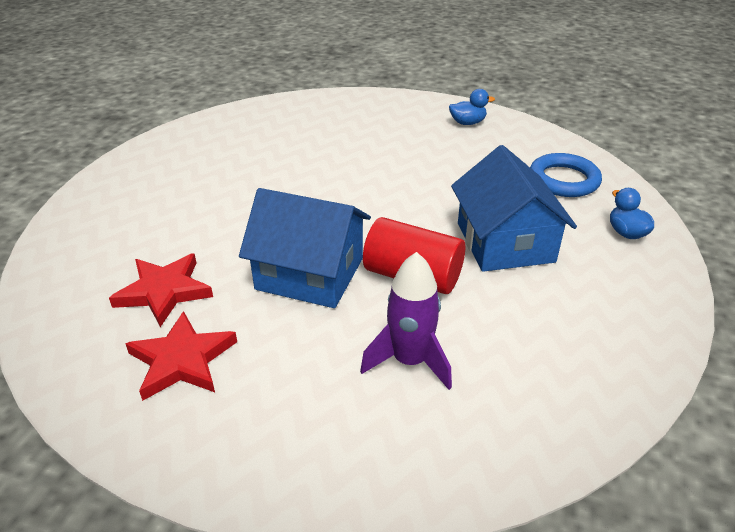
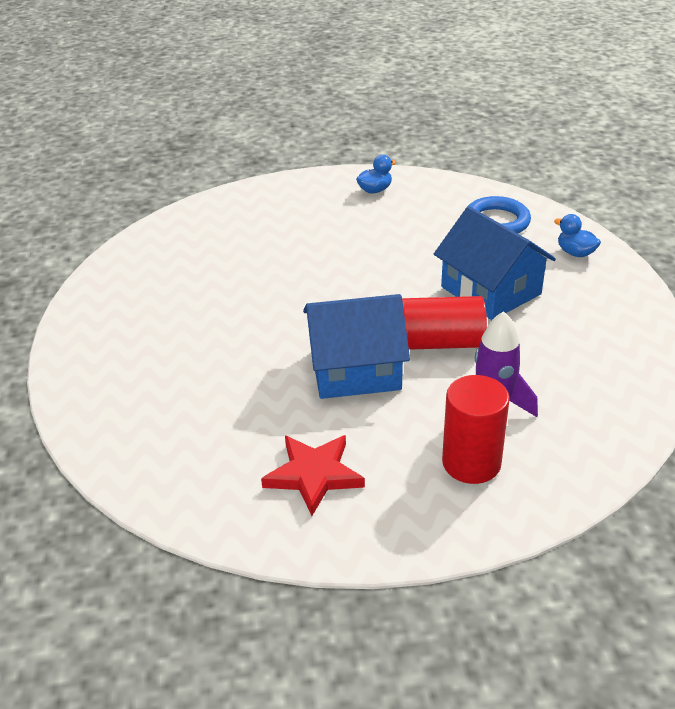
camera: 25 degrees left, 0 degrees up
(164, 291) = (241, 429): red star -> none
(338, 411) = (471, 463): none -> red cylinder

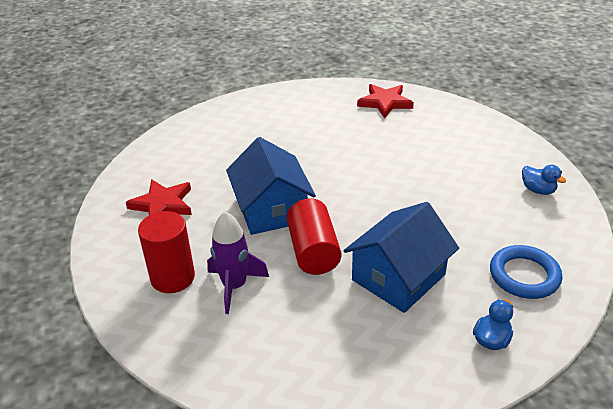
camera: 80 degrees right, 0 degrees up
(157, 255) = (385, 103): none -> red star

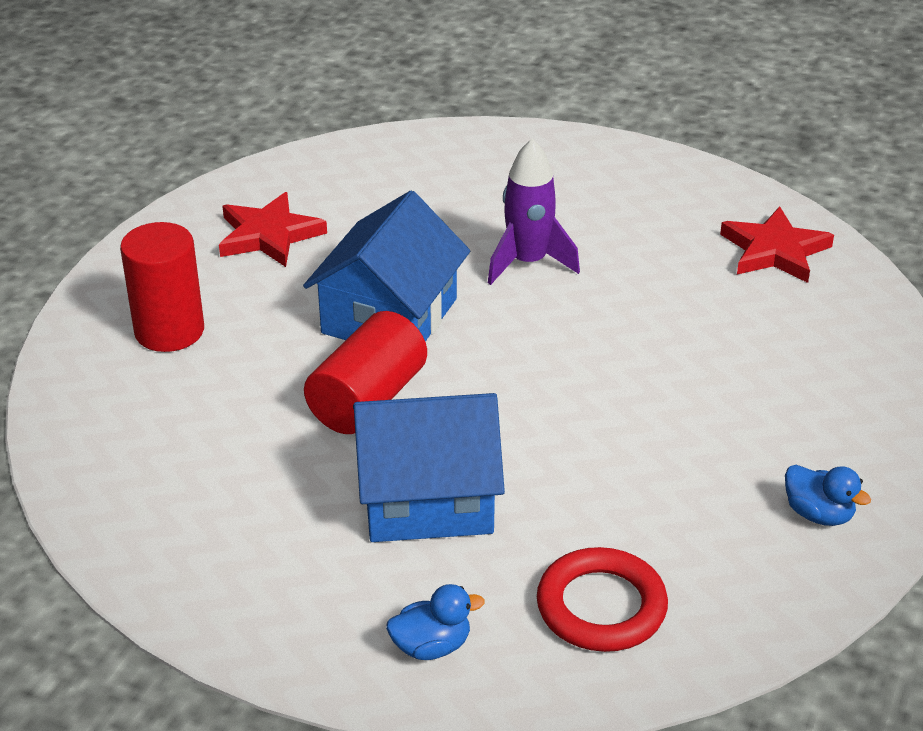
camera: 40 degrees right, 0 degrees up
(234, 286) = (221, 383): purple rocket -> purple rocket (528, 262)
(524, 275) = (601, 606): blue ring -> red ring
(538, 190) = (818, 514): blue duck -> blue duck turned 45 degrees counterclockwise

